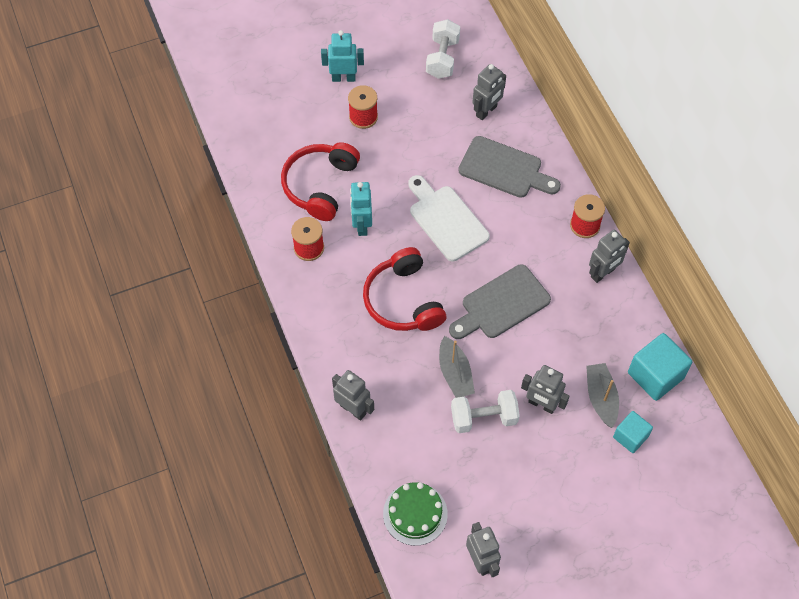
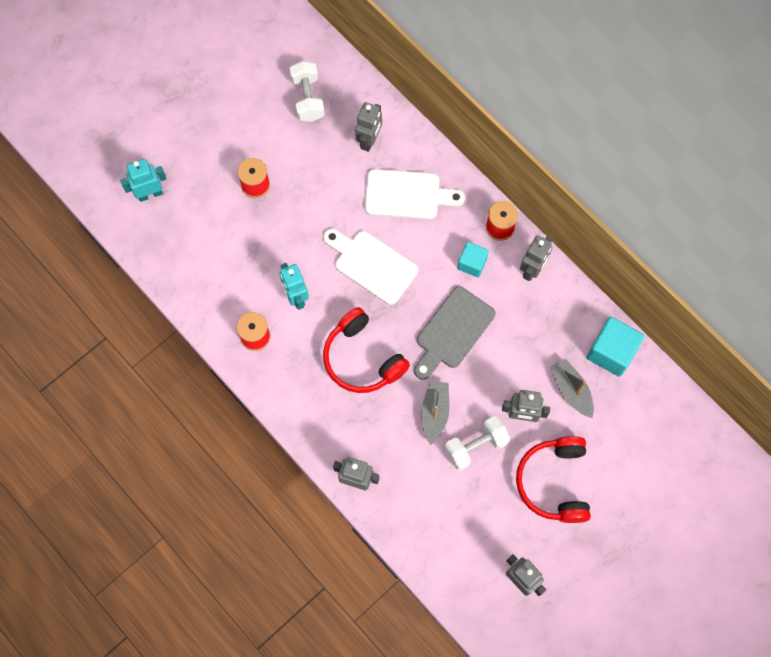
camera: 20 degrees left, 10 degrees up
(320, 185) = (242, 269): red headphones -> red headphones (554, 482)
(343, 78) = (221, 150): turquoise robot -> turquoise robot (150, 194)
(415, 514) = (448, 558): green cake -> none
(455, 373) = (435, 413): grey boat -> grey boat turned 135 degrees counterclockwise
(504, 169) = (407, 195): grey cutting board -> white cutting board
(630, 437) = (609, 418): turquoise cube -> turquoise cube (472, 263)

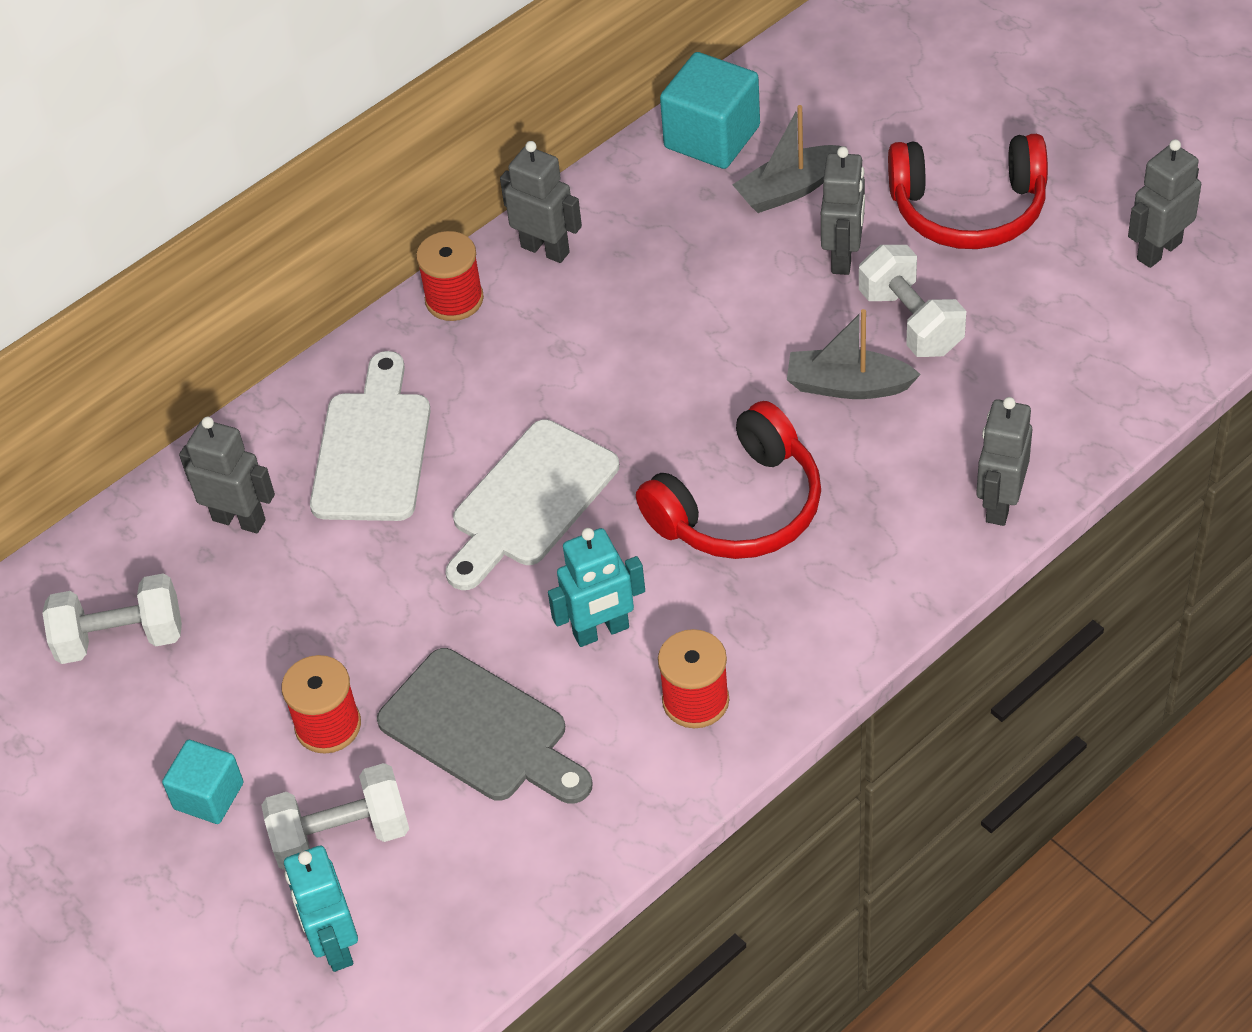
camera: 85 degrees left, 20 degrees down
(200, 194) = (341, 835): none -> white dumbbell
(452, 331) = (676, 364): grey cutting board -> grey cutting board (481, 730)
(472, 263) = (531, 340): turquoise cube -> turquoise cube (208, 796)

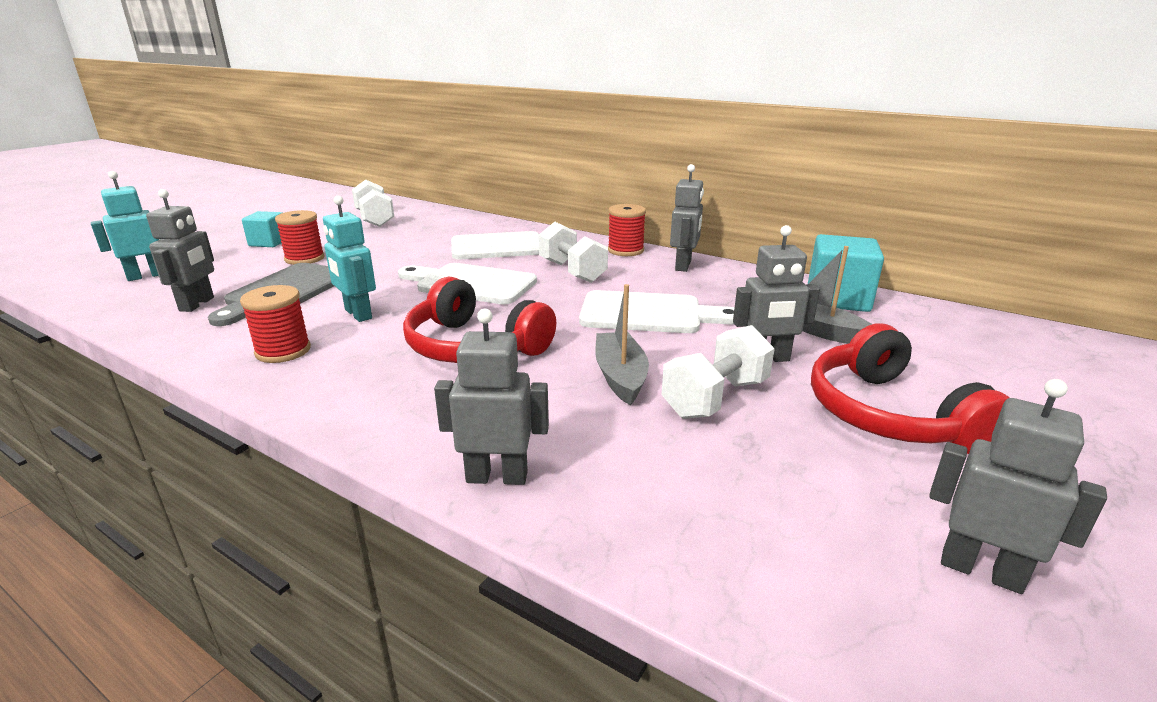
camera: 70 degrees right, 25 degrees down
(239, 520) = (449, 229): grey robot -> grey robot (197, 304)
(341, 835) = (224, 269): white dumbbell -> white dumbbell (572, 272)
(697, 326) = (648, 314): none -> white cutting board

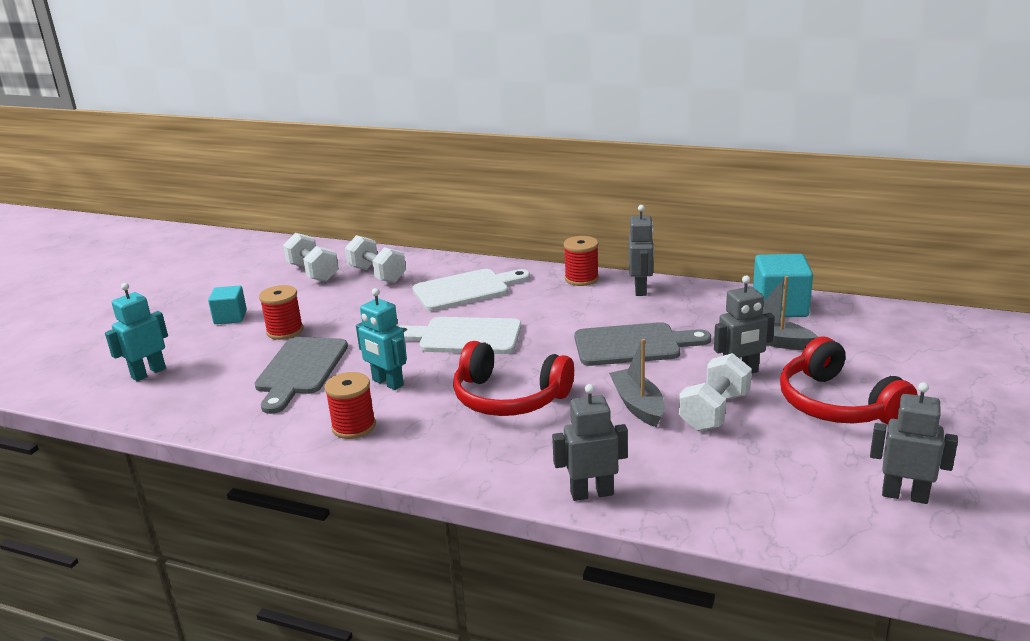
camera: 10 degrees left, 0 degrees up
(197, 304) = (231, 395): grey robot -> none
(572, 272) = (546, 310): white dumbbell -> white dumbbell (377, 275)
(648, 314) = (633, 345): white cutting board -> grey cutting board

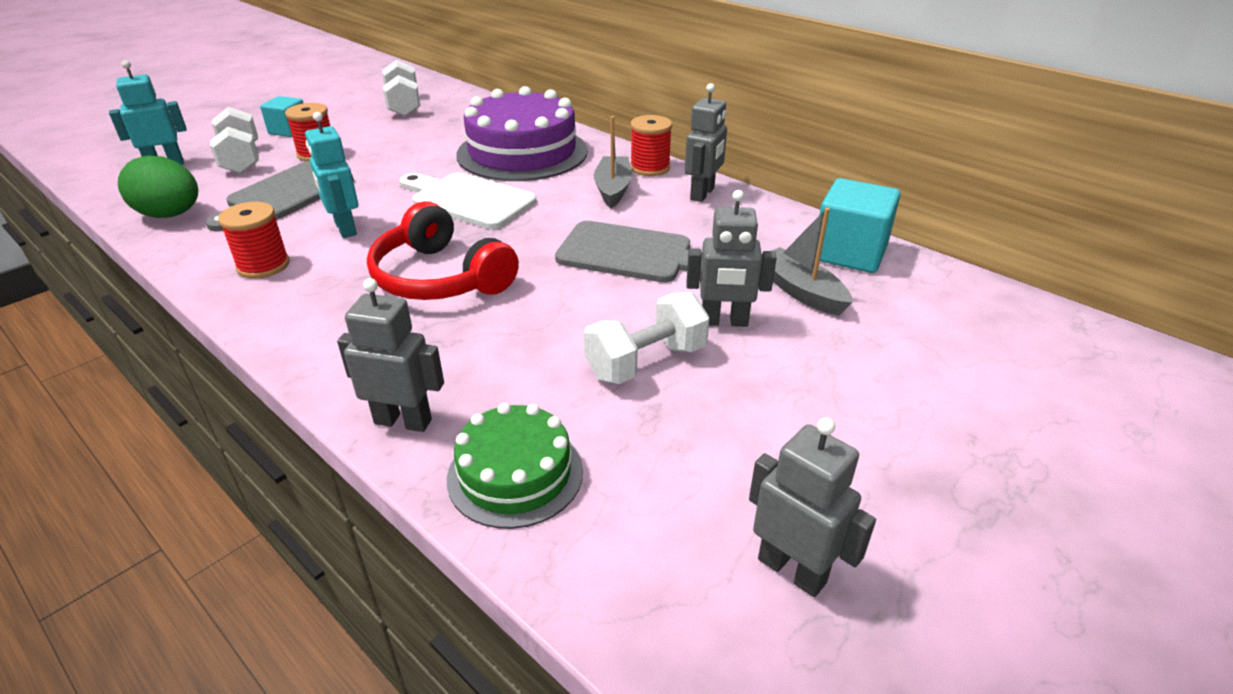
camera: 20 degrees right, 10 degrees up
(215, 411) = (170, 215): none -> green egg
(377, 275) = (456, 120): white dumbbell -> white dumbbell (241, 160)
(466, 289) = (522, 152): white cutting board -> purple cake
(638, 405) = (565, 327): grey boat -> grey boat (613, 189)
(699, 499) = (515, 474): none -> green cake
(837, 404) = (813, 400): red headphones -> none

